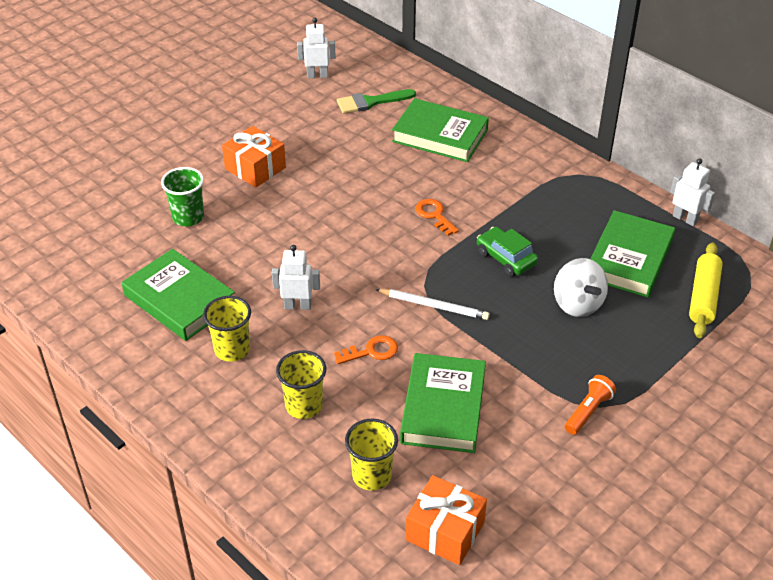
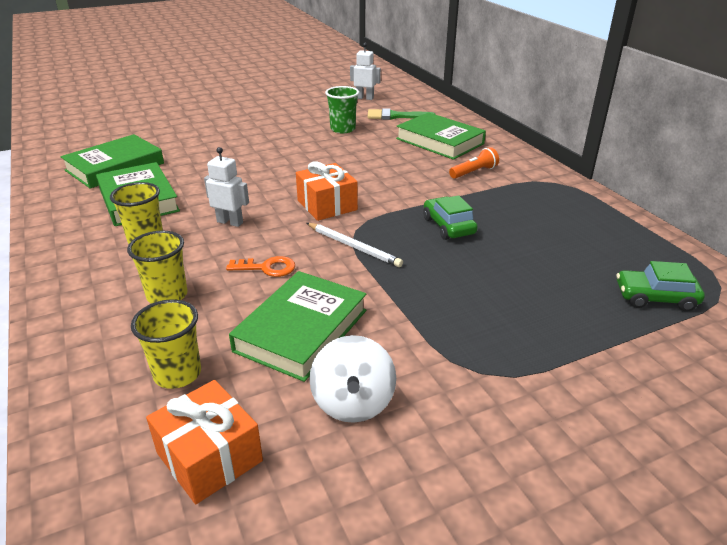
camera: 20 degrees right, 10 degrees down
(188, 217) = (196, 154): green cup -> green cup (343, 129)
(255, 168) = (274, 136): orange gift -> orange gift (327, 205)
(434, 215) = (400, 186): orange key -> none
(577, 304) = (503, 274): white spinning top -> white spinning top (353, 403)
(588, 411) = (463, 374): orange flashlight -> orange flashlight (474, 172)
(629, 259) = (579, 250): green book -> green book (115, 167)
(685, 219) = (655, 231): white robot -> none
(703, 297) = (655, 298): yellow rolling pin -> green car

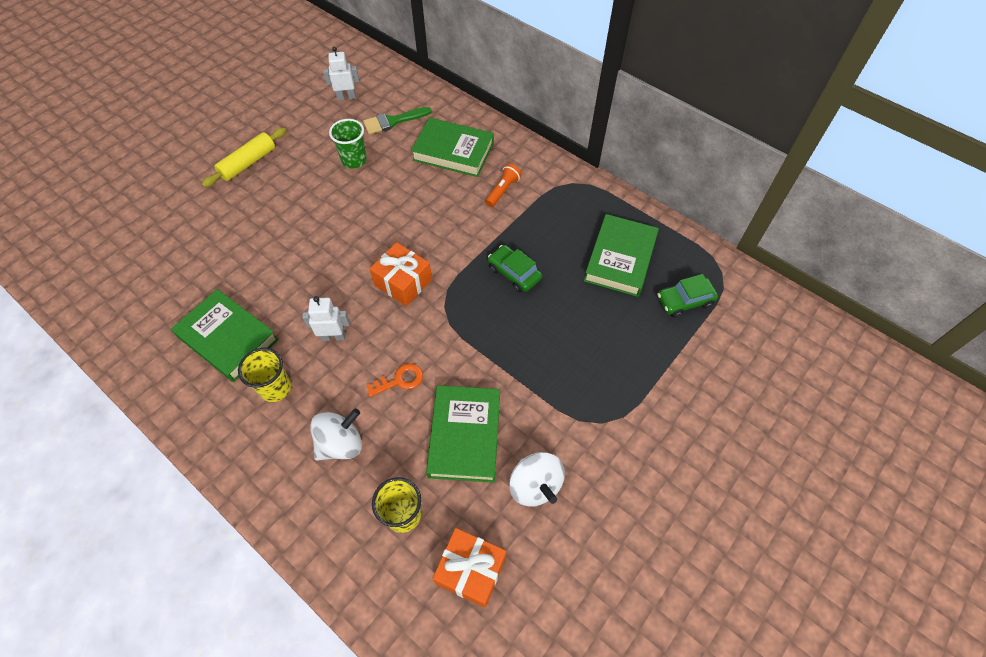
camera: 25 degrees left, 25 degrees up
(115, 167) = (166, 299): green book -> green book (620, 259)
(167, 295) = (341, 443): yellow cup -> white spinning top
(252, 114) = (248, 163): none -> yellow rolling pin
(354, 246) = (453, 327): white pencil -> none

